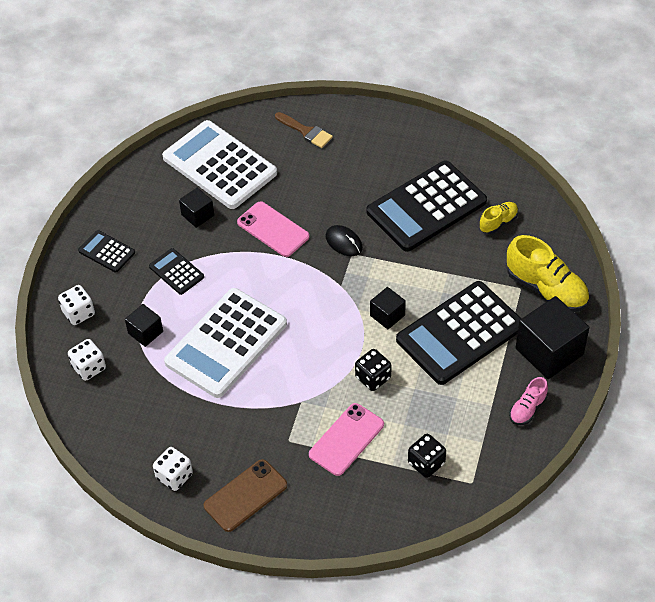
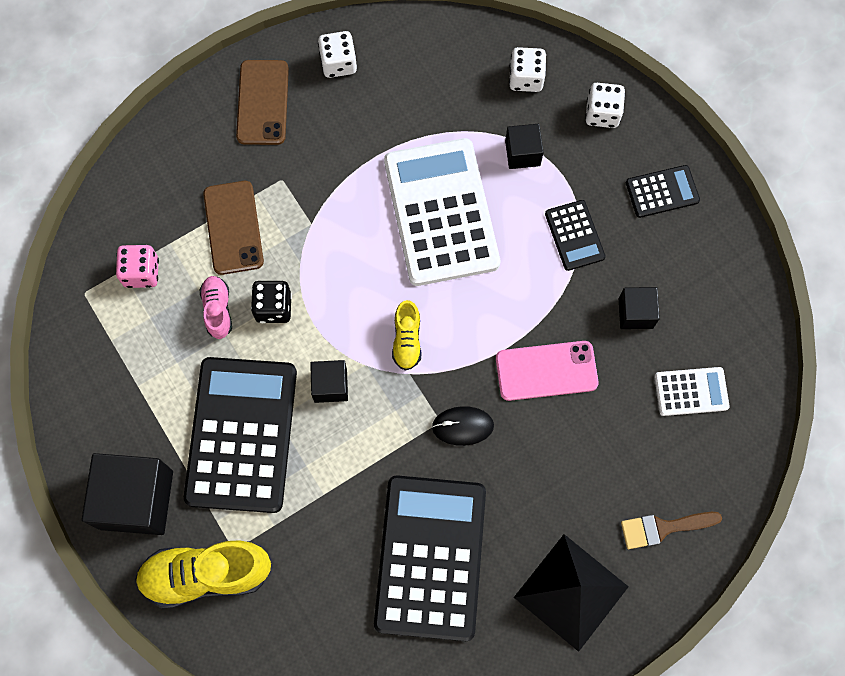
camera: 130 degrees right, 20 degrees up
(176, 272) = (574, 235): black calculator -> black calculator turned 75 degrees clockwise
(219, 165) = (691, 391): white calculator -> white calculator, size x0.46
(346, 439) = (233, 227): pink phone -> brown phone
(378, 144) = (571, 591): none -> black pyramid
(426, 463) = (141, 272): black dice -> pink dice
(498, 222) = (336, 614): yellow shoe -> yellow shoe (407, 340)
(527, 409) = (100, 414): pink shoe -> pink shoe (218, 310)

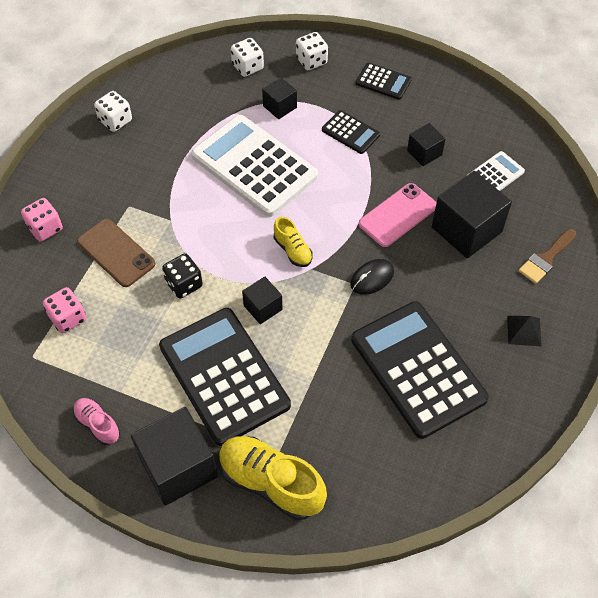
camera: 35 degrees left, 15 degrees down
(185, 154) = (45, 228): none -> pink dice
(206, 575) = (271, 483): yellow shoe -> yellow shoe turned 75 degrees clockwise
(218, 310) = (144, 309): pink shoe -> pink shoe (97, 425)
(263, 102) = (79, 169): brown phone -> none
(571, 591) = (524, 330): black pyramid -> black pyramid, size x0.49
(606, 437) = (466, 230): none -> black cube
(662, 192) = (383, 82): black calculator -> black calculator turned 75 degrees clockwise

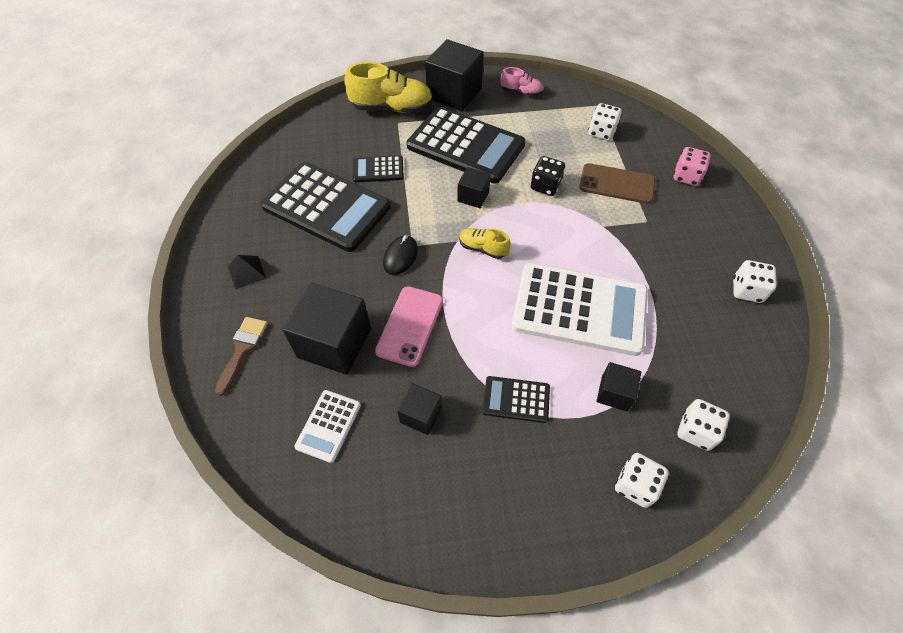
camera: 150 degrees right, 0 degrees up
(68, 318) = (601, 132): pink dice -> white dice
(383, 82) = (528, 501): black calculator -> black calculator (378, 169)

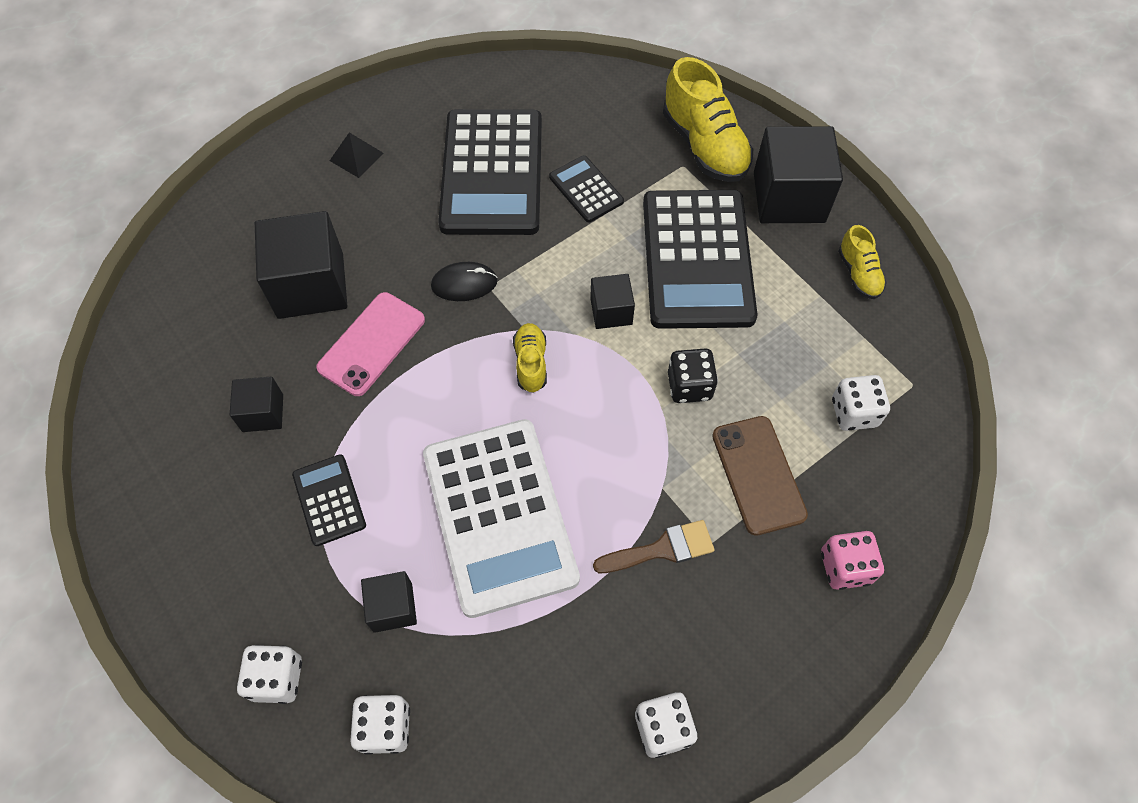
camera: 60 degrees right, 5 degrees up
(242, 349) = (260, 211): brown brush -> brown brush (662, 549)
(328, 425) = (211, 335): white calculator -> none
(410, 325) = (371, 344): pink phone -> pink phone turned 45 degrees counterclockwise
(521, 92) = (858, 274): pink shoe -> yellow shoe

